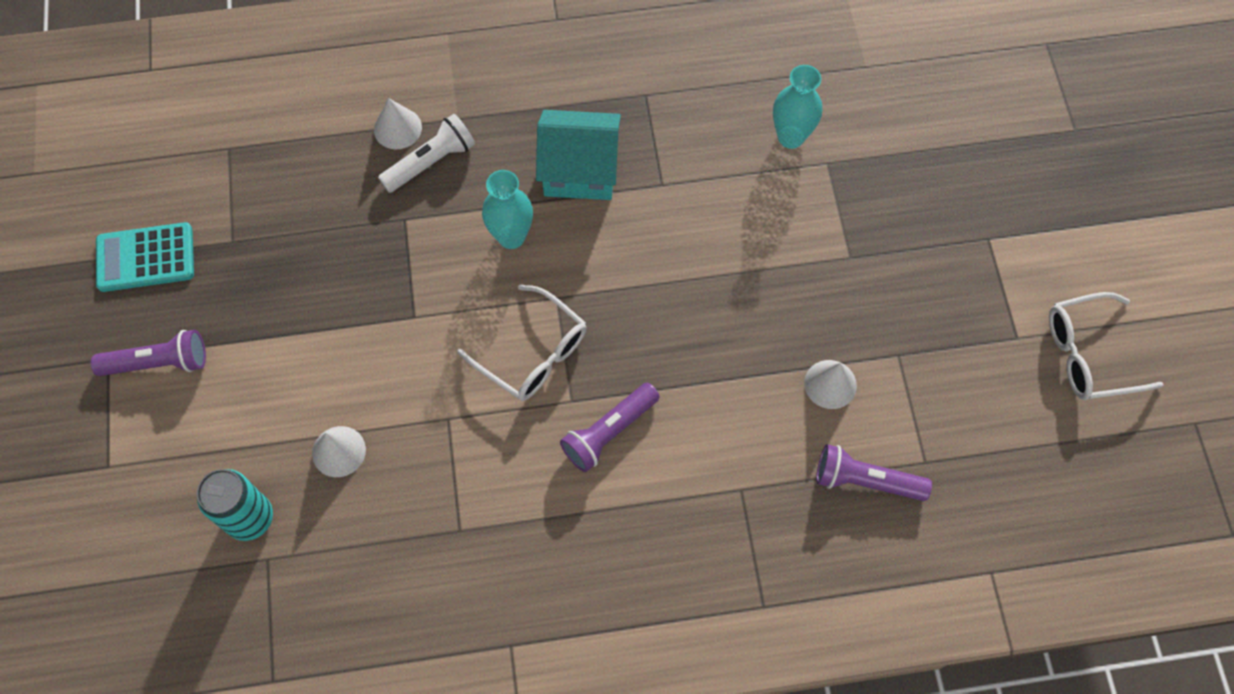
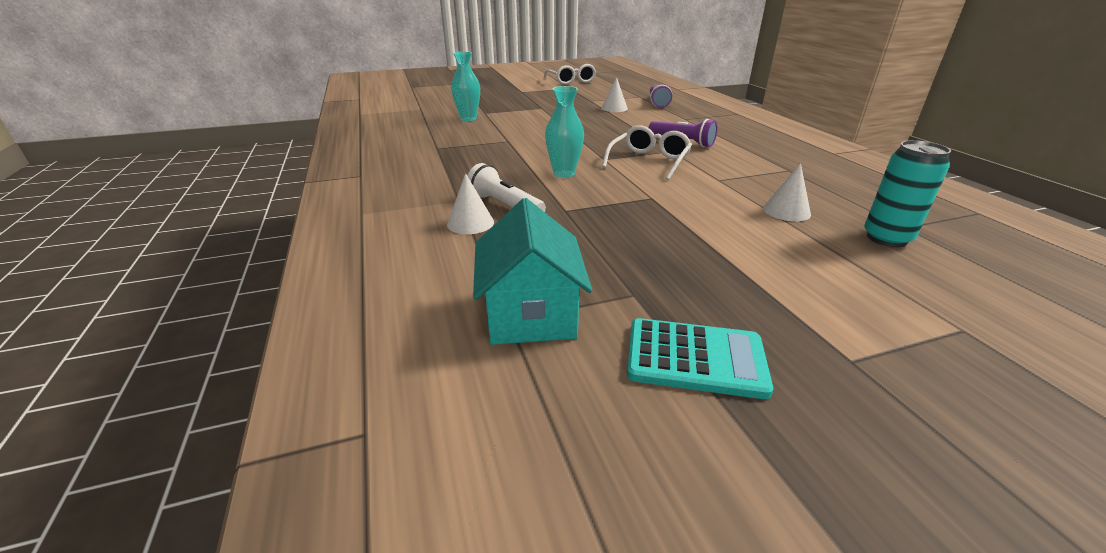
camera: 100 degrees left, 35 degrees down
(145, 258) = (695, 358): turquoise calculator -> turquoise calculator turned 60 degrees counterclockwise
(158, 363) = (813, 317): purple flashlight -> none
(580, 170) = (501, 159): turquoise house -> turquoise house (531, 314)

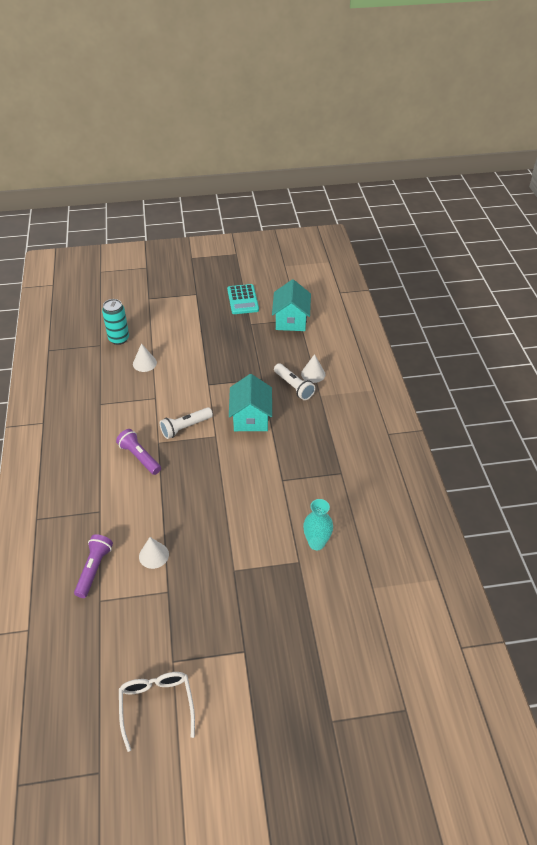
camera: 170 degrees left, 15 degrees up
(564, 174) = (251, 418): turquoise vase -> turquoise house
(649, 161) = (185, 427): white glasses -> white flashlight
(695, 358) = (243, 300): turquoise calculator -> turquoise calculator turned 120 degrees counterclockwise

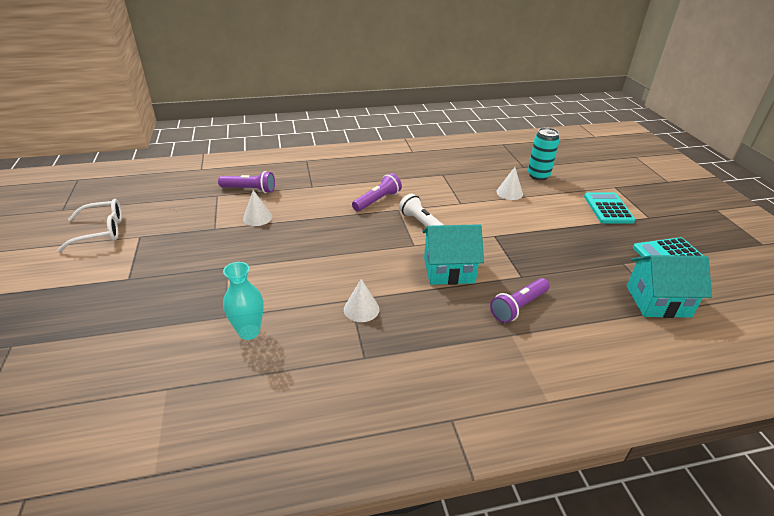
camera: 85 degrees right, 10 degrees down
(180, 311) = (608, 209): none -> turquoise calculator
(294, 387) = (518, 307): white flashlight -> purple flashlight
(313, 374) = (553, 326): white cone -> white cone (361, 309)

